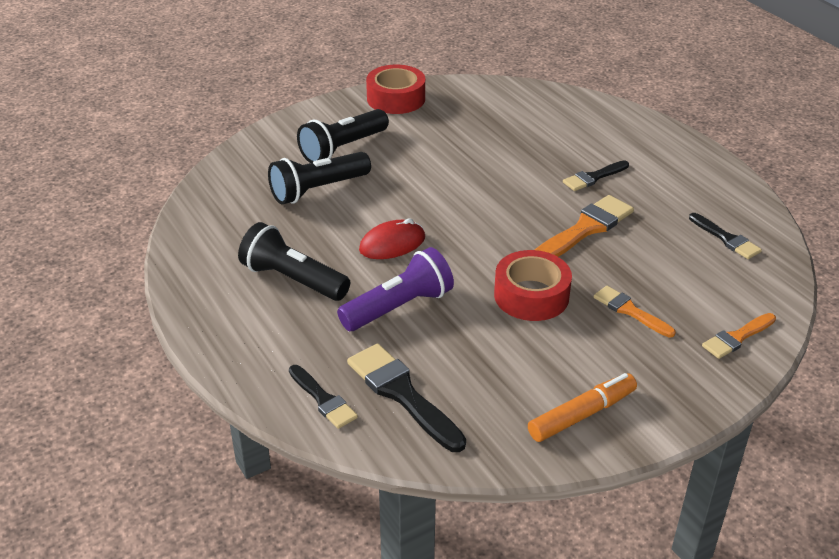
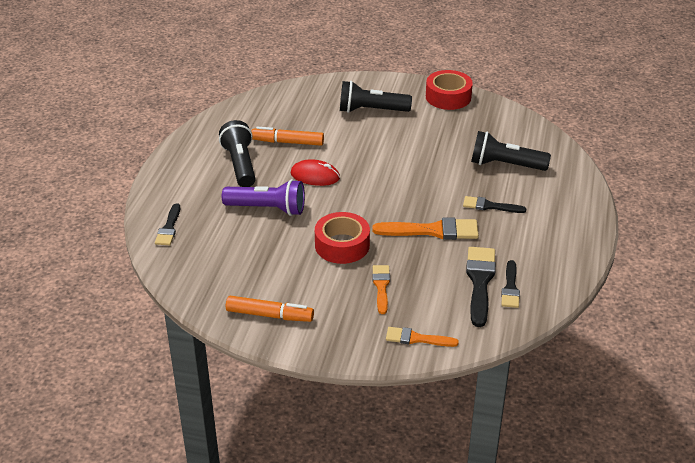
camera: 45 degrees right, 0 degrees up
(307, 226) = (288, 142): none -> orange marker
(317, 190) = (322, 126): black flashlight -> black flashlight (505, 165)
(402, 394) = (205, 249): black brush -> black brush (480, 282)

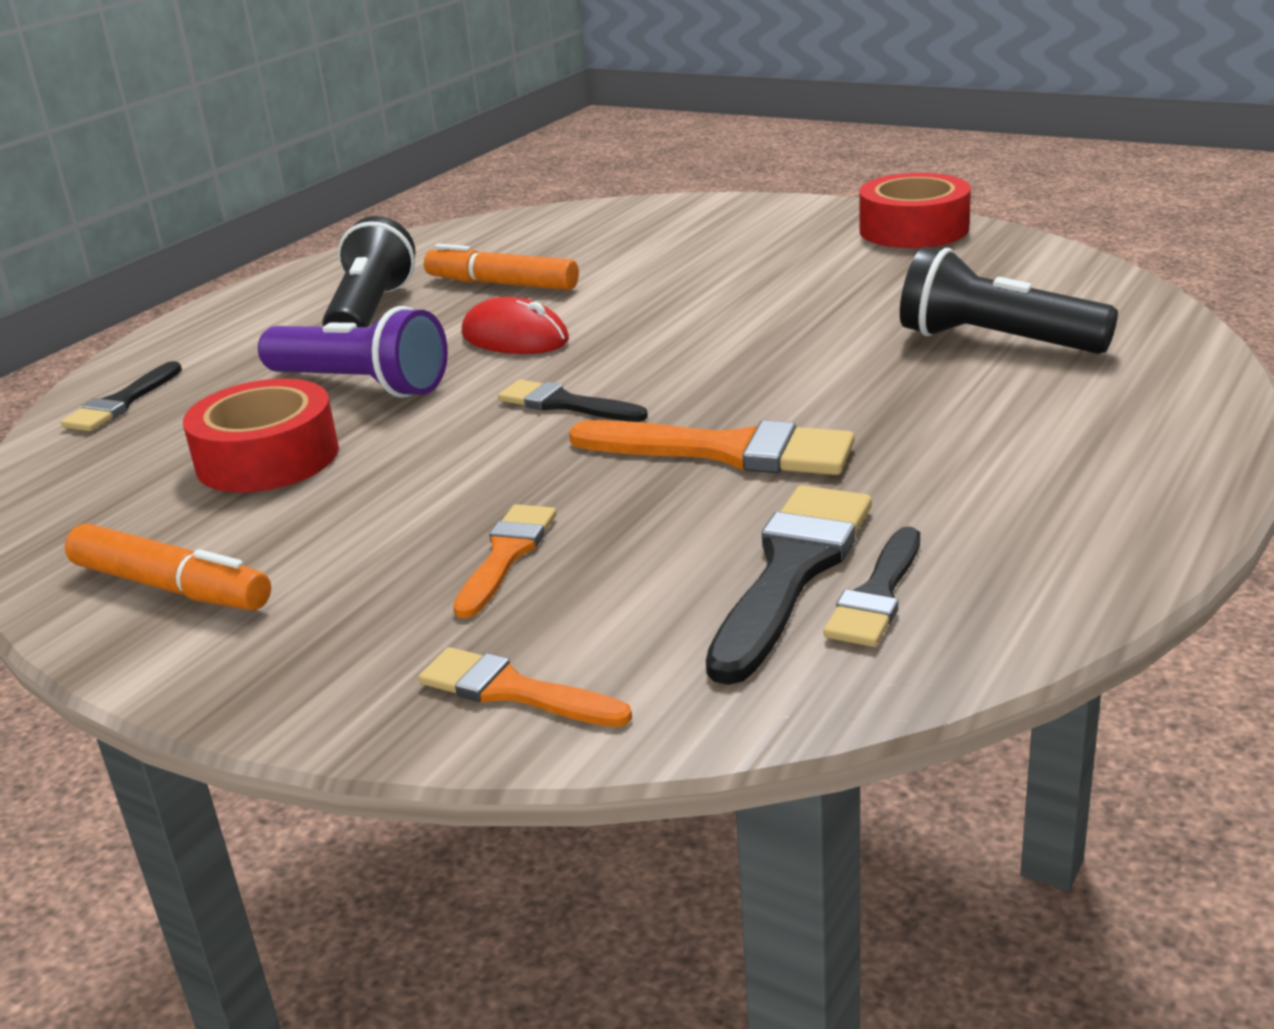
camera: 20 degrees right, 10 degrees down
(342, 245) = (474, 462): red tape -> red tape (268, 458)
(371, 110) = (722, 244): black flashlight -> none
(490, 206) = (912, 414): black brush -> black brush (565, 404)

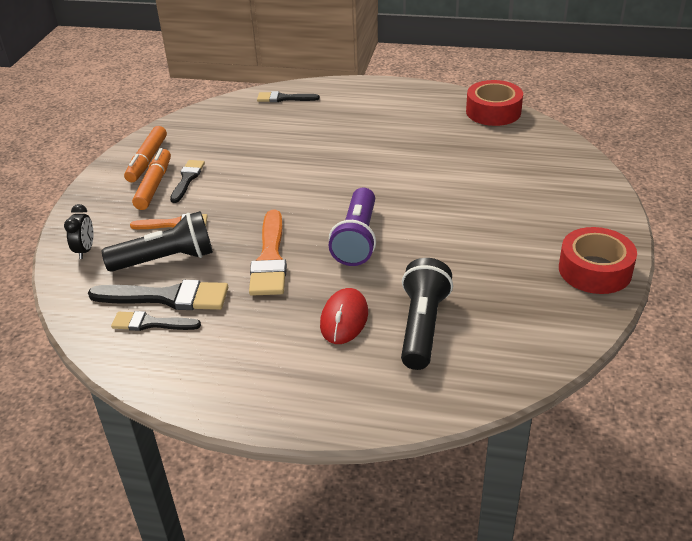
camera: 70 degrees right, 10 degrees up
(268, 458) = (243, 146): red tape -> red tape (493, 112)
(361, 385) = (314, 146): purple flashlight -> purple flashlight (357, 239)
(371, 313) = (392, 124): black flashlight -> black flashlight (166, 259)
(502, 284) = (442, 148): orange marker -> orange marker (154, 185)
(514, 691) = (85, 250): orange brush -> black clock
(515, 337) = (377, 170): red mouse -> red mouse (344, 319)
(565, 404) = (307, 203): black brush -> black brush (187, 179)

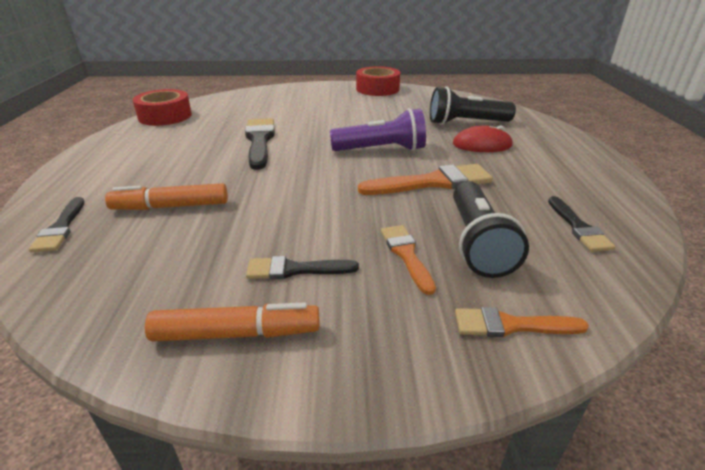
camera: 105 degrees left, 5 degrees down
(85, 250) = (511, 325): black clock -> orange brush
(154, 185) = (317, 300): orange marker -> orange marker (171, 206)
(166, 259) = (477, 243): black flashlight -> black flashlight turned 150 degrees counterclockwise
(167, 297) = (534, 227): black brush -> black brush (259, 141)

